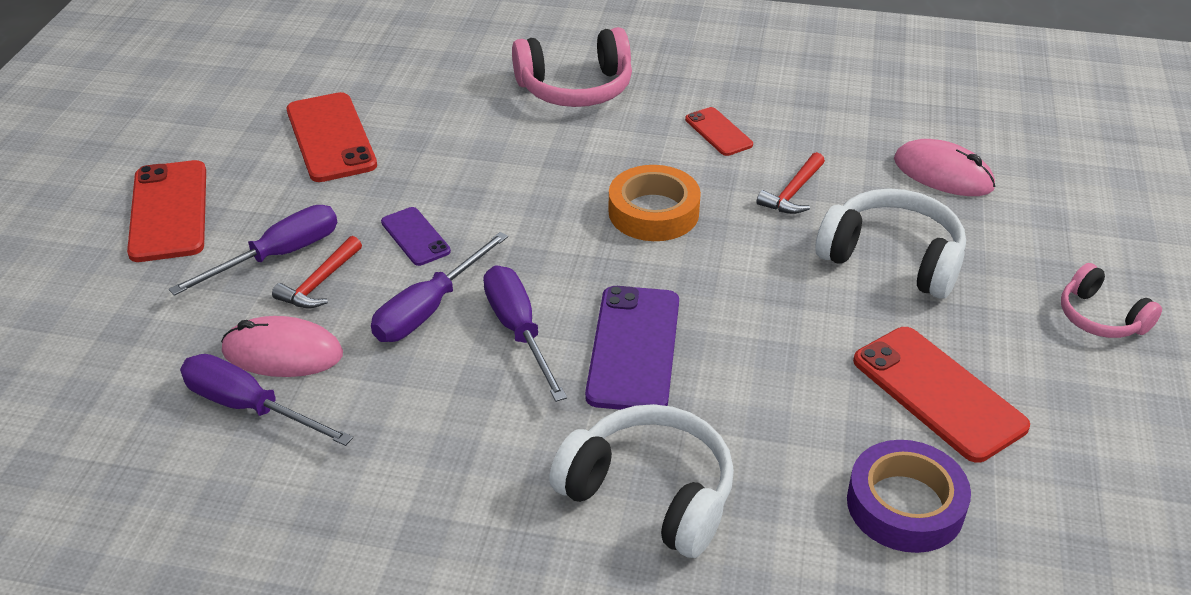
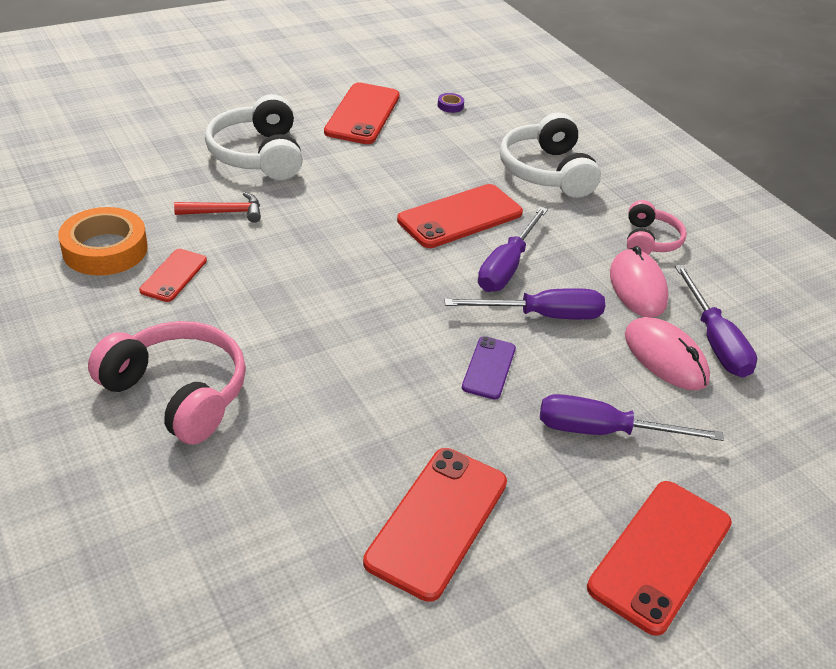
camera: 135 degrees left, 0 degrees up
(319, 283) = (594, 386): red hammer -> none
(633, 348) = (460, 217): purple phone -> red phone
(653, 212) = (319, 264): orange tape -> orange tape (105, 249)
(905, 505) = (450, 106): purple tape -> purple tape, size x0.41
(943, 174) = (133, 160): pink mouse -> pink mouse (637, 287)
(1100, 317) = (238, 83): pink headphones -> pink headphones (649, 240)

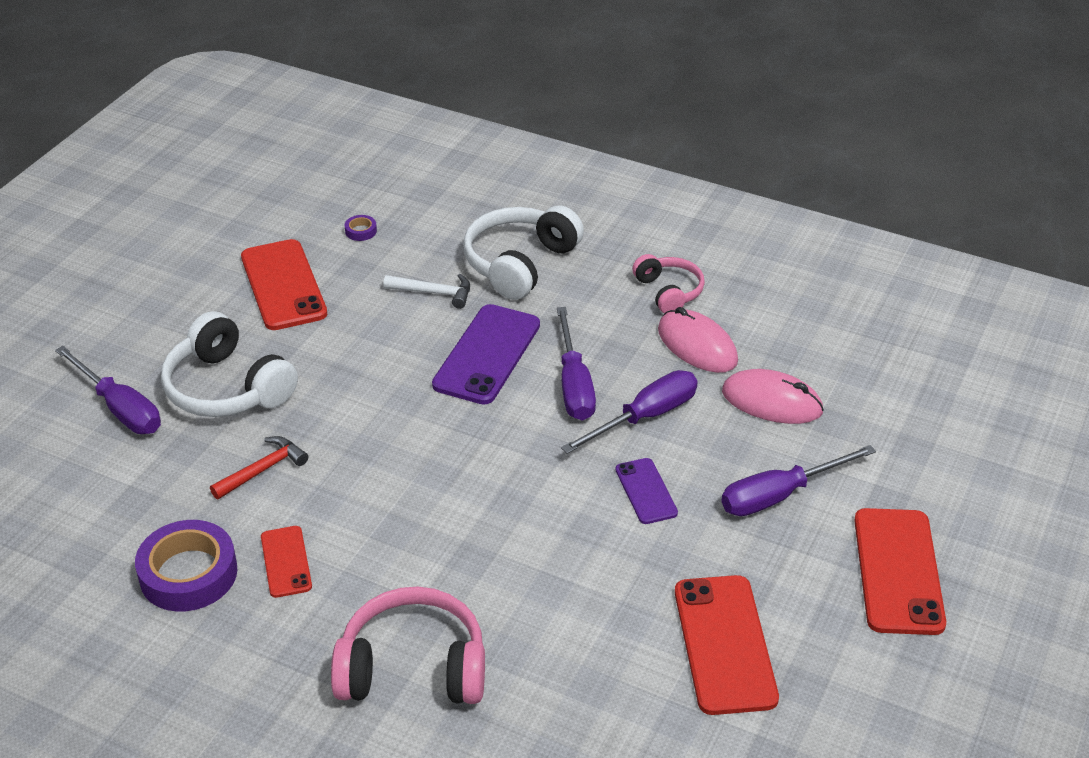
camera: 30 degrees left, 0 degrees up
(105, 249) = (188, 573): orange tape -> purple tape
(460, 217) = (487, 355): red phone -> purple phone
(462, 162) = (434, 293): none -> white hammer
(546, 172) = (520, 263): white headphones -> white headphones turned 75 degrees clockwise
(714, 341) = (796, 364): purple screwdriver -> purple screwdriver (120, 408)

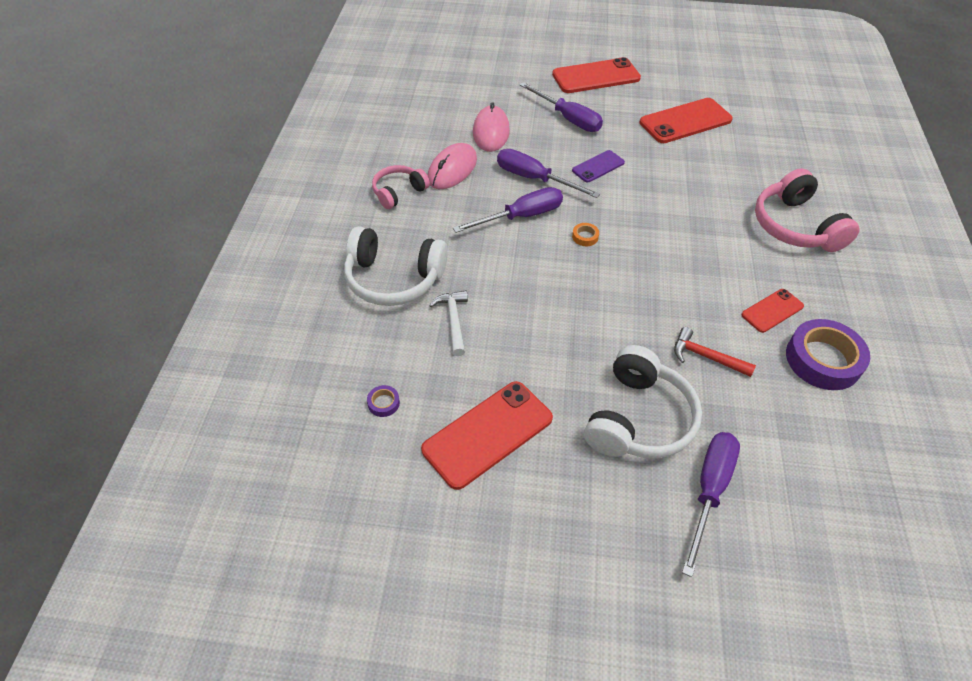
camera: 110 degrees left, 10 degrees up
(487, 355) = (513, 268): purple phone -> none
(508, 431) = (585, 237): none -> orange tape

